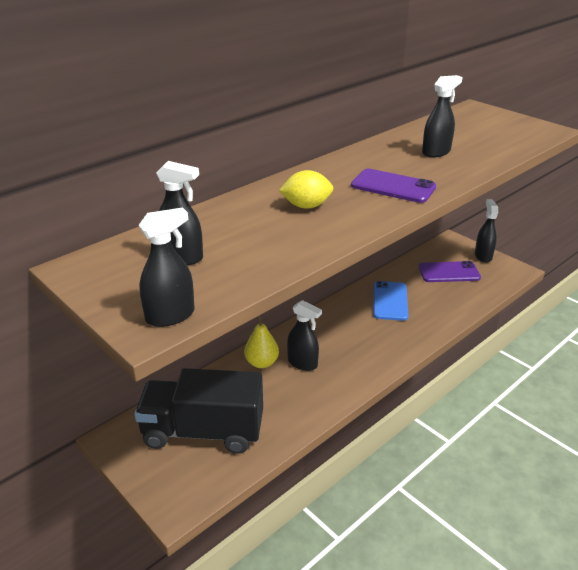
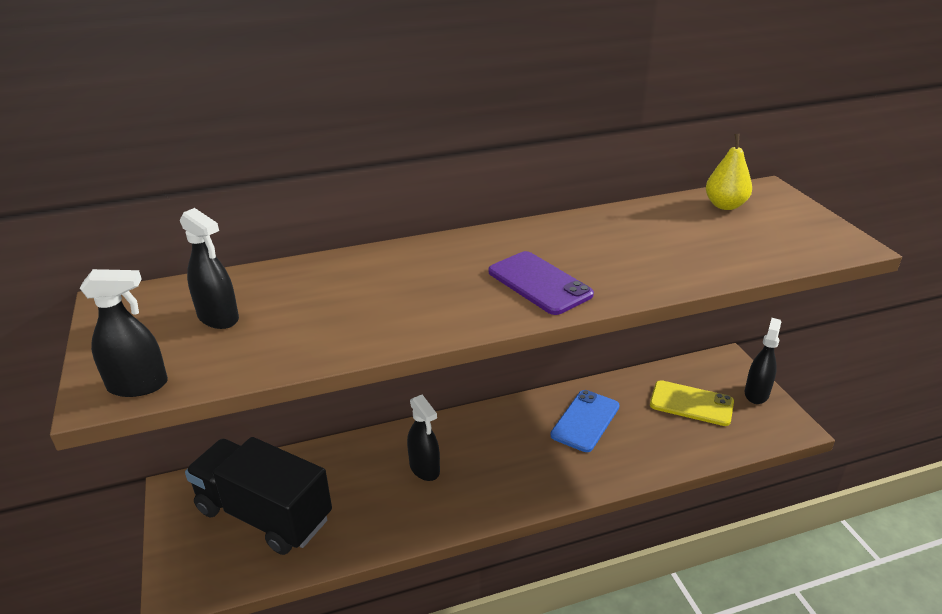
camera: 25 degrees right, 0 degrees up
(262, 362) = (381, 453): yellow pear -> yellow pear (725, 205)
(306, 206) = (410, 285): yellow lemon -> none
(436, 152) = (645, 246): black spray bottle -> none
(449, 272) = (691, 403): purple phone -> yellow phone

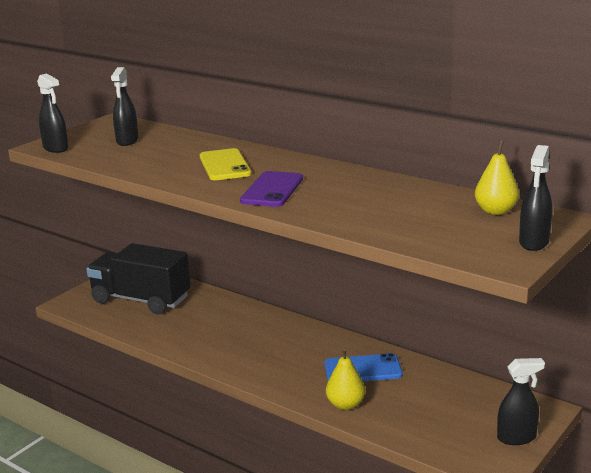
camera: 55 degrees right, 10 degrees down
(264, 514) = (141, 300): black truck -> black truck turned 60 degrees counterclockwise
(424, 468) = (235, 330): black spray bottle -> black spray bottle (534, 242)
(634, 461) = (345, 404): none -> yellow pear
(691, 403) = (452, 409): yellow phone -> yellow phone (225, 165)

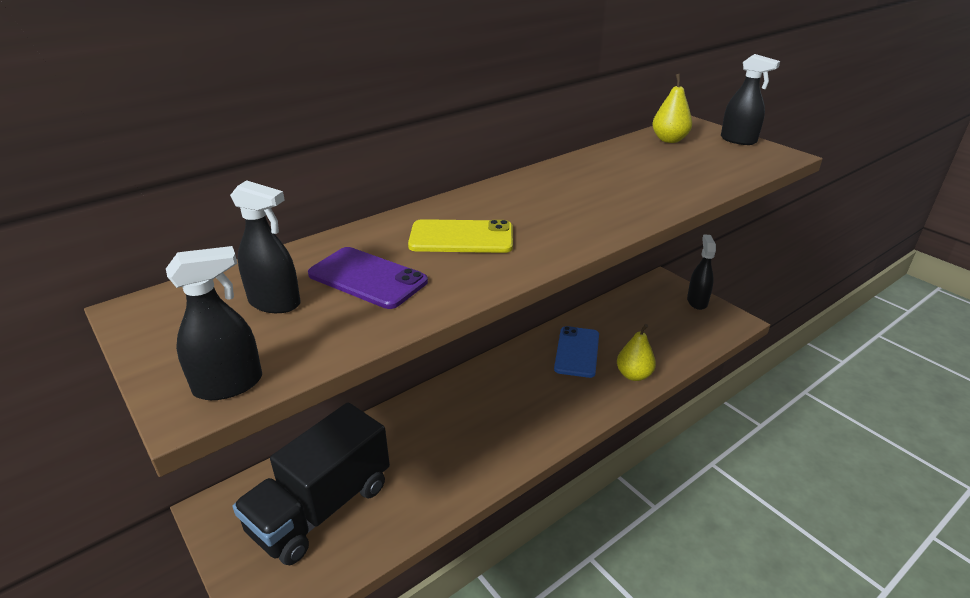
camera: 75 degrees left, 10 degrees up
(272, 190) = (568, 220): purple phone -> purple phone (367, 278)

